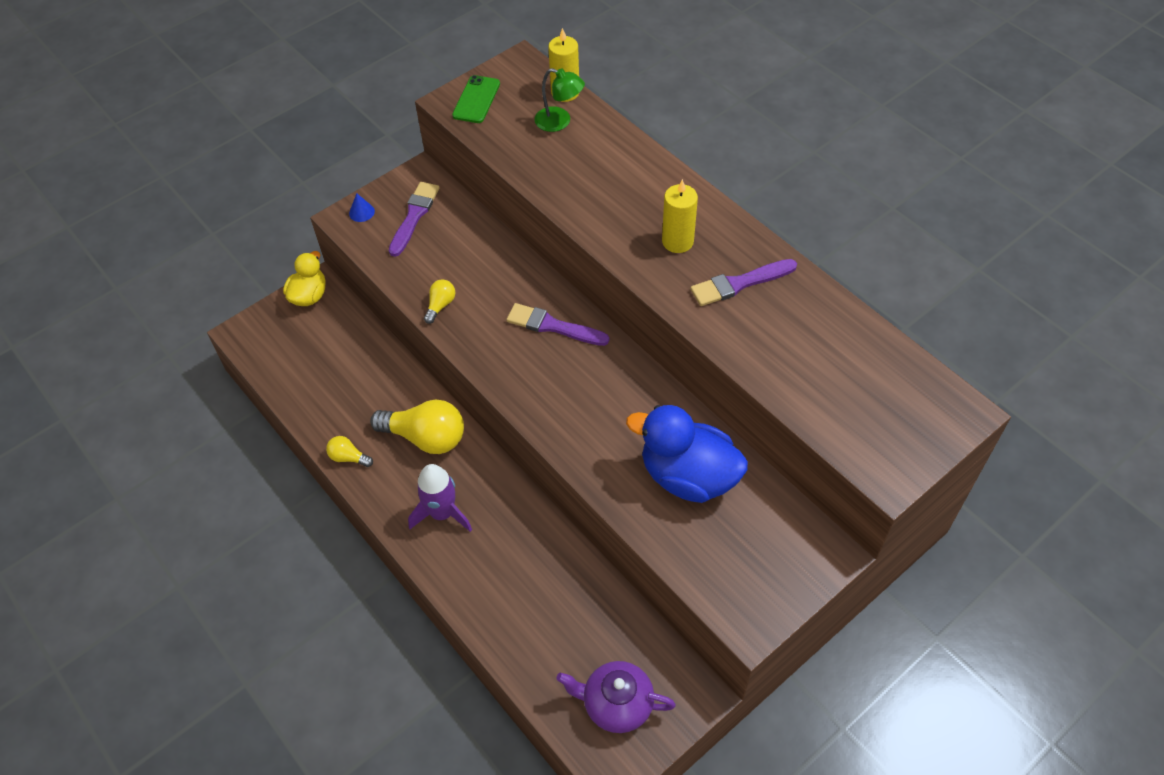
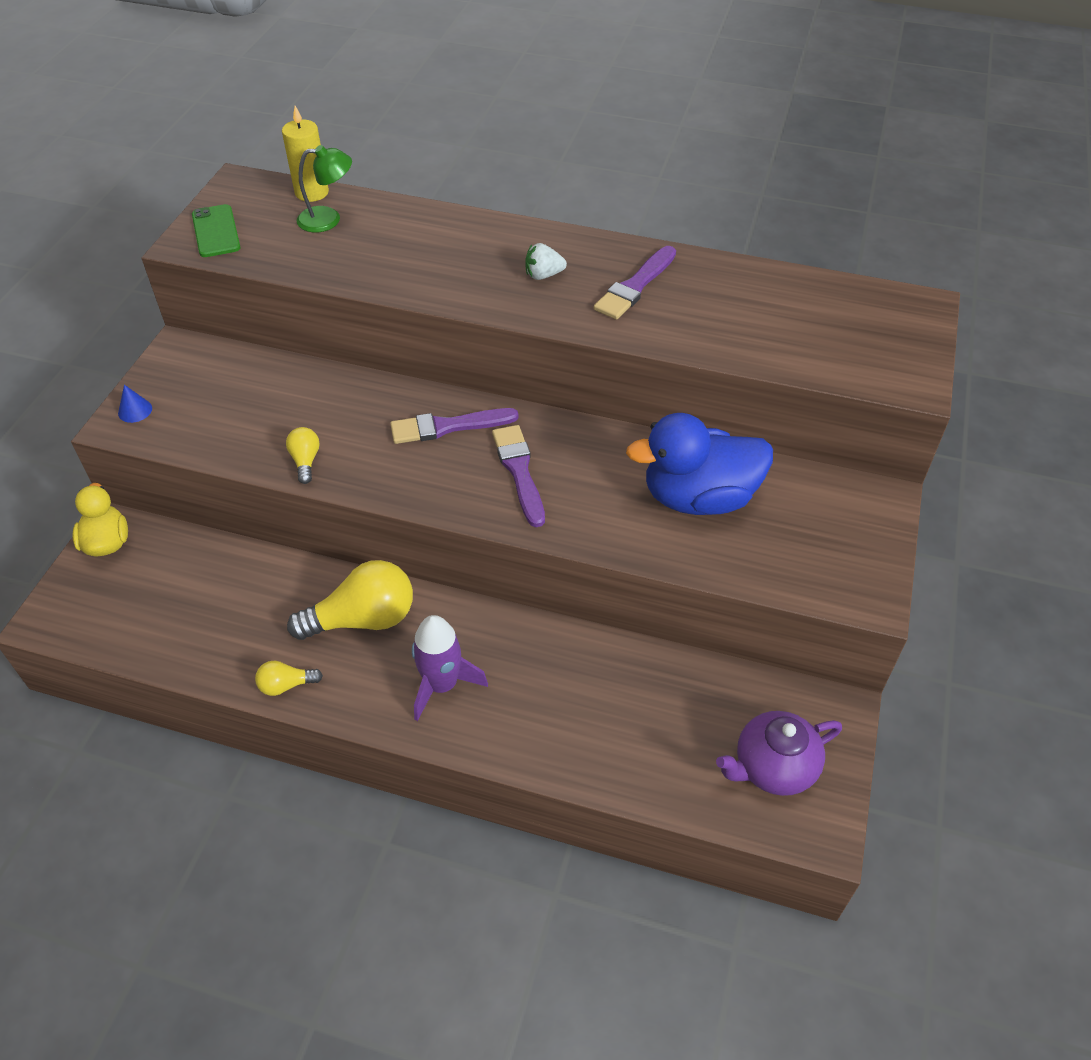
camera: 35 degrees left, 5 degrees down
(414, 216) = (204, 389): purple brush -> purple brush (519, 471)
(677, 241) = (543, 275): yellow candle -> white strawberry

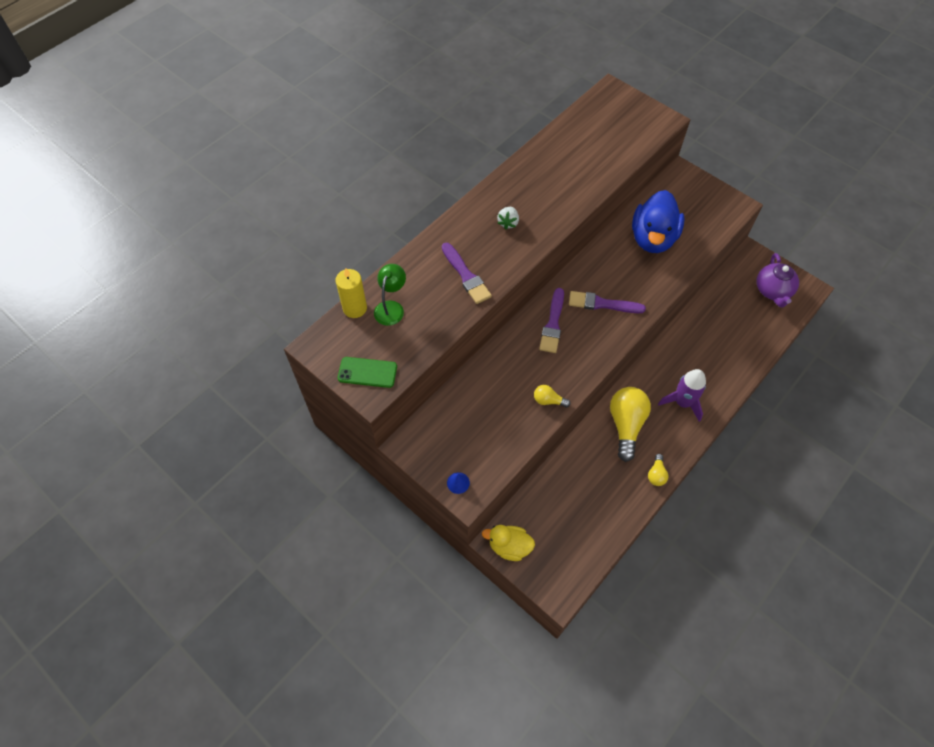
camera: 65 degrees left, 10 degrees up
(635, 286) = (539, 188): purple brush -> purple brush (466, 276)

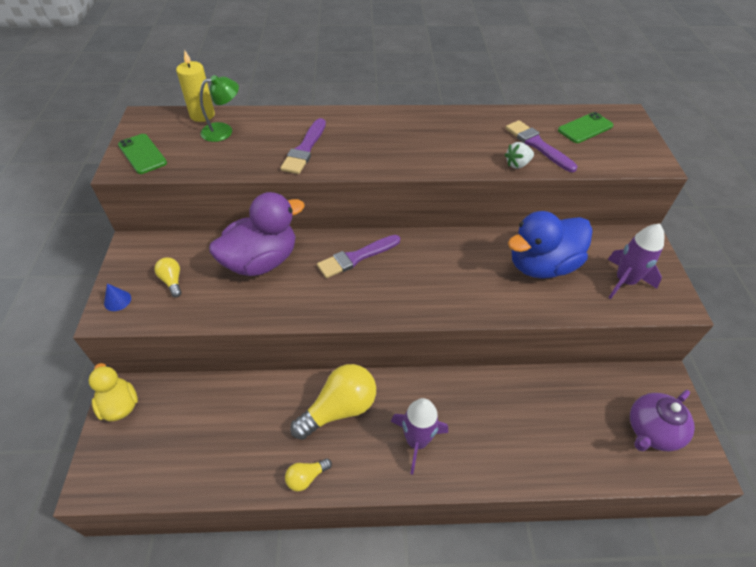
camera: 45 degrees right, 10 degrees down
(503, 378) = (261, 261): none -> purple duck
(508, 223) = (392, 140): white strawberry -> white strawberry (517, 164)
(548, 400) = (267, 306): yellow light bulb -> yellow light bulb (172, 281)
(602, 120) = (585, 128): none -> green phone
(602, 304) = (420, 276): purple brush -> purple brush (537, 145)
(701, 212) = (624, 281): none -> purple rocket

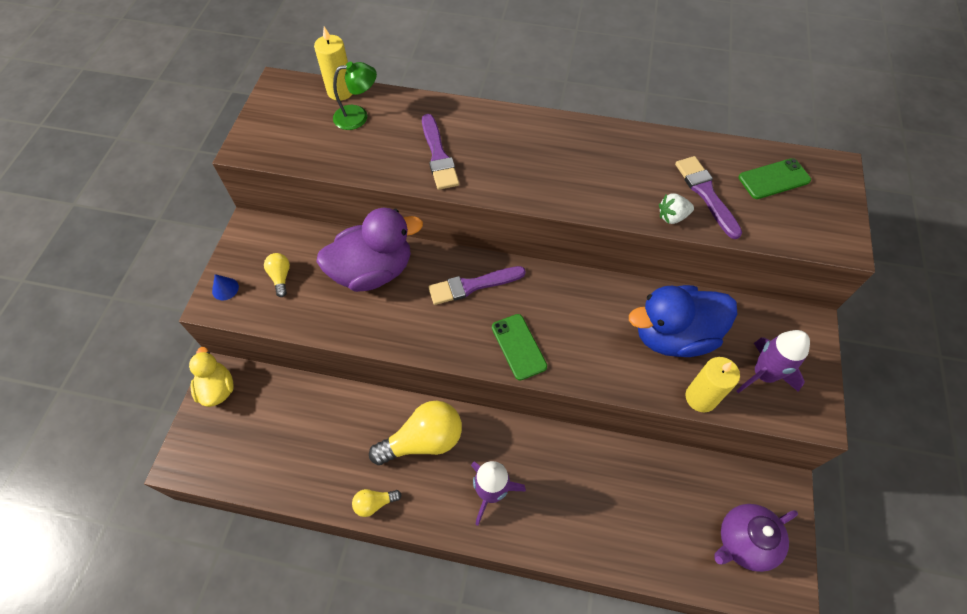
camera: 15 degrees right, 10 degrees up
(142, 154) = (269, 134): green phone -> green phone (518, 346)
(305, 149) = (438, 156): purple brush -> purple brush turned 45 degrees counterclockwise
(582, 308) = (700, 397): none -> yellow candle

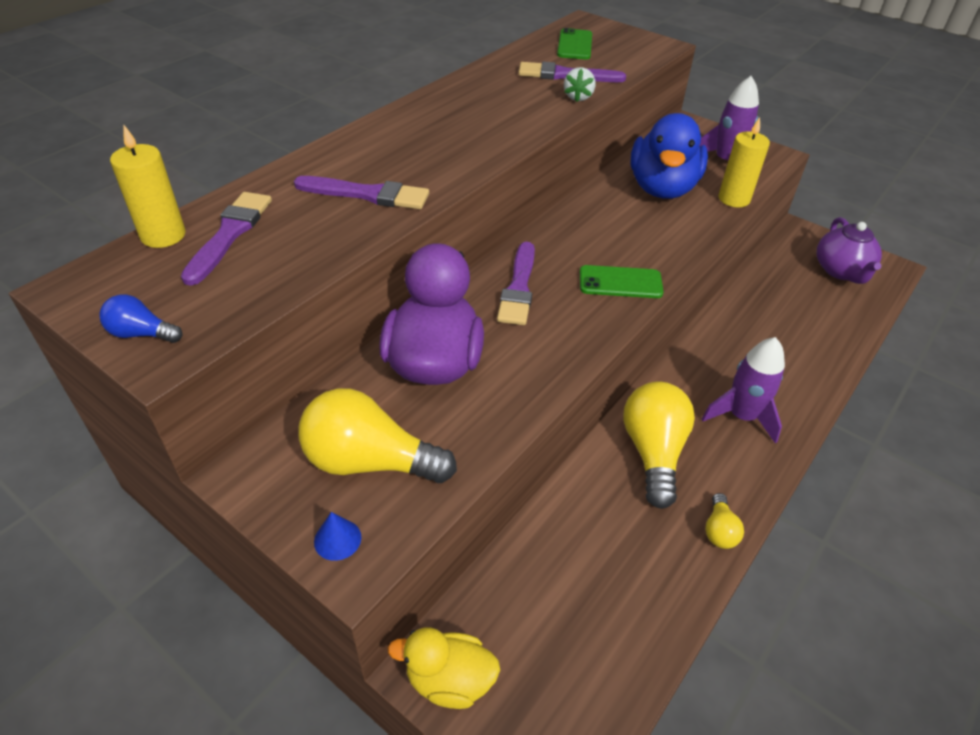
camera: 65 degrees left, 15 degrees down
(258, 131) = (141, 334): none -> blue light bulb
(280, 277) = (369, 462): yellow light bulb -> yellow light bulb, size x2.07
(358, 116) = (230, 234): green lamp -> purple brush

